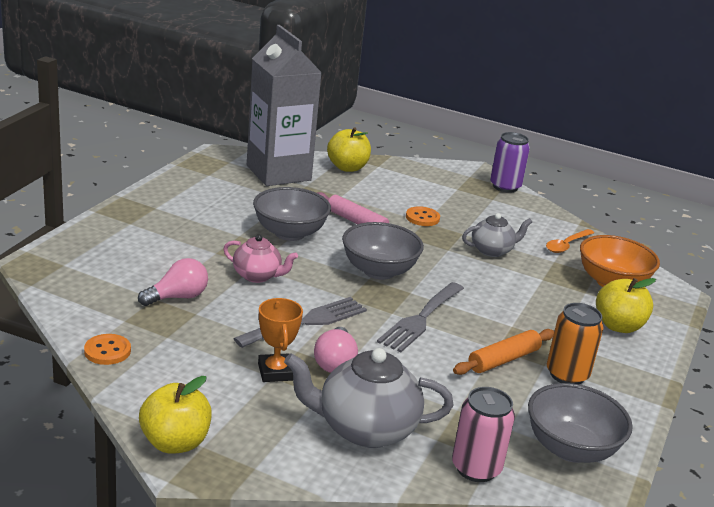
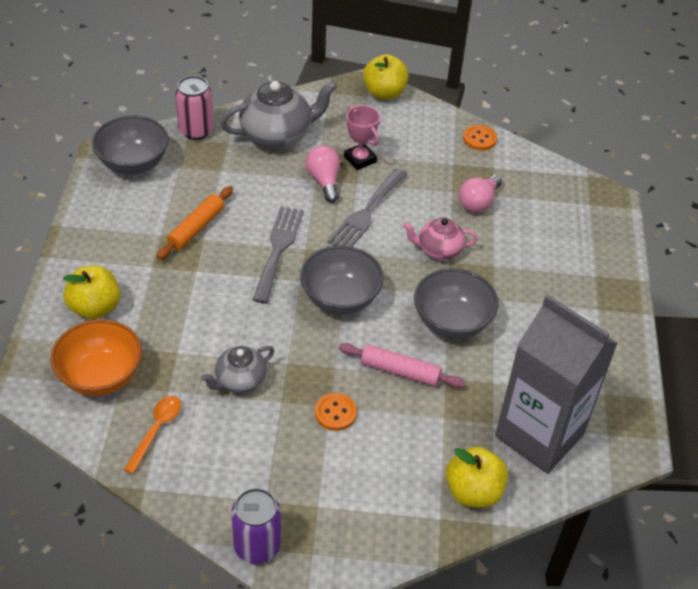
camera: 160 degrees right, 20 degrees up
(275, 372) = (360, 159): orange trophy -> pink trophy
(567, 374) = (141, 230): orange can -> none

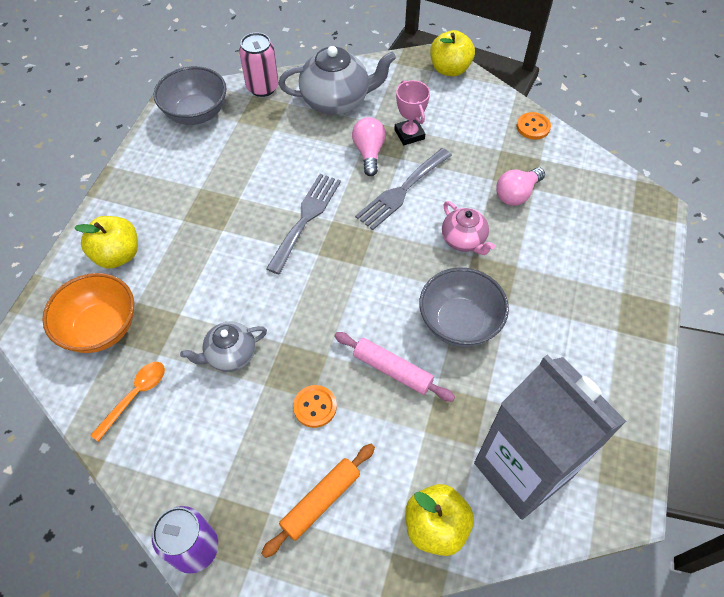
camera: 15 degrees right, 10 degrees up
(196, 228) = (234, 186): orange rolling pin -> orange rolling pin (320, 501)
(340, 298) = (352, 279): grey bowl -> none
(438, 250) = (464, 240): pink teapot -> pink teapot turned 135 degrees counterclockwise

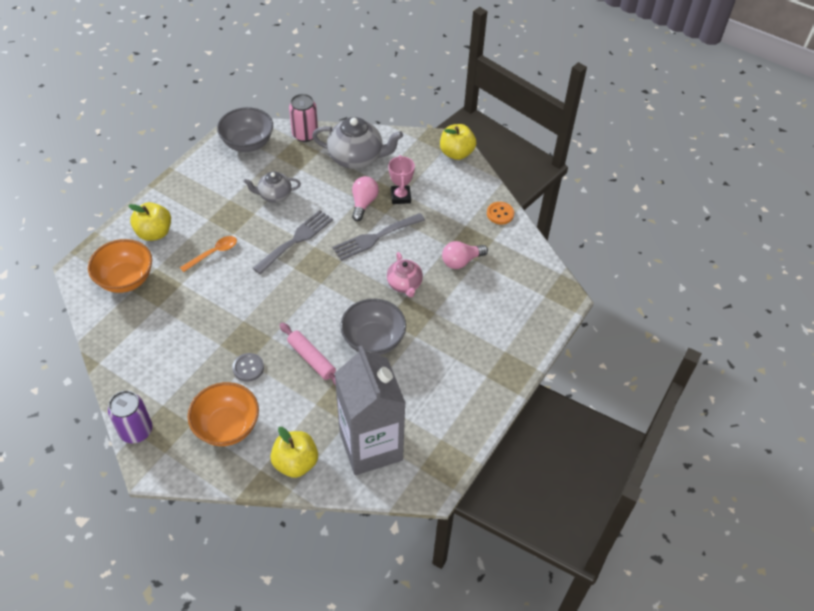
camera: 15 degrees right, 5 degrees down
(135, 396) = (132, 329): orange spoon -> orange spoon (213, 253)
(230, 355) = (205, 319): grey teapot -> grey teapot (274, 195)
(315, 407) = (248, 368): orange button -> grey button
(320, 501) = (227, 426): orange rolling pin -> orange bowl

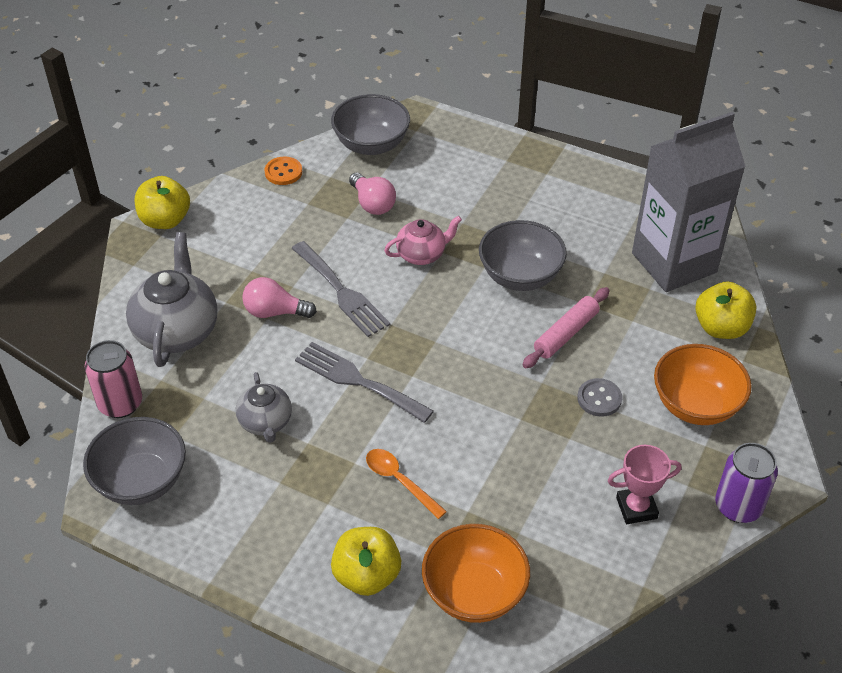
camera: 95 degrees left, 5 degrees down
(400, 197) = (258, 272): pink trophy -> pink trophy (636, 508)
(528, 266) = (371, 144): none -> grey bowl

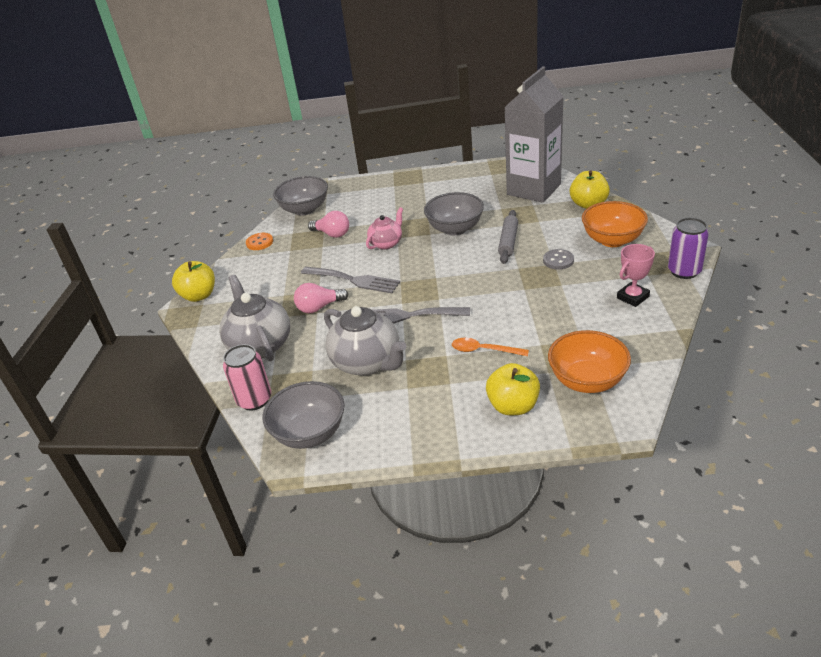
camera: 25 degrees left, 10 degrees down
(266, 422) = (367, 363): grey teapot -> grey teapot, size x1.70
(566, 333) = (508, 242): pink rolling pin -> grey rolling pin

